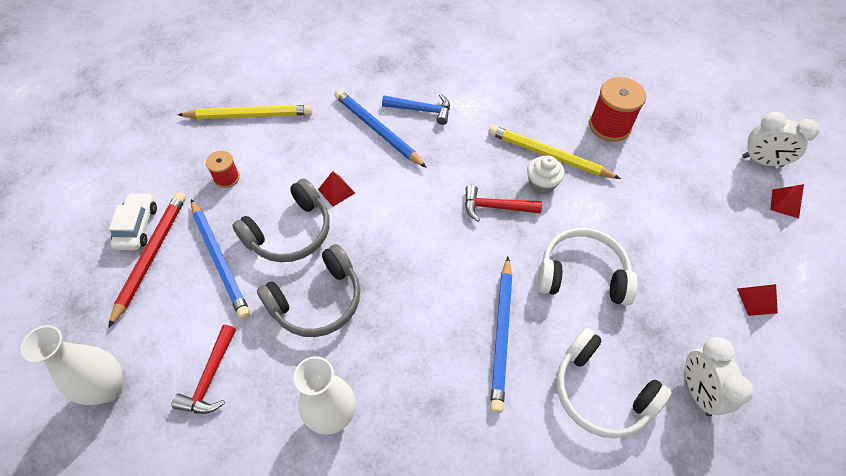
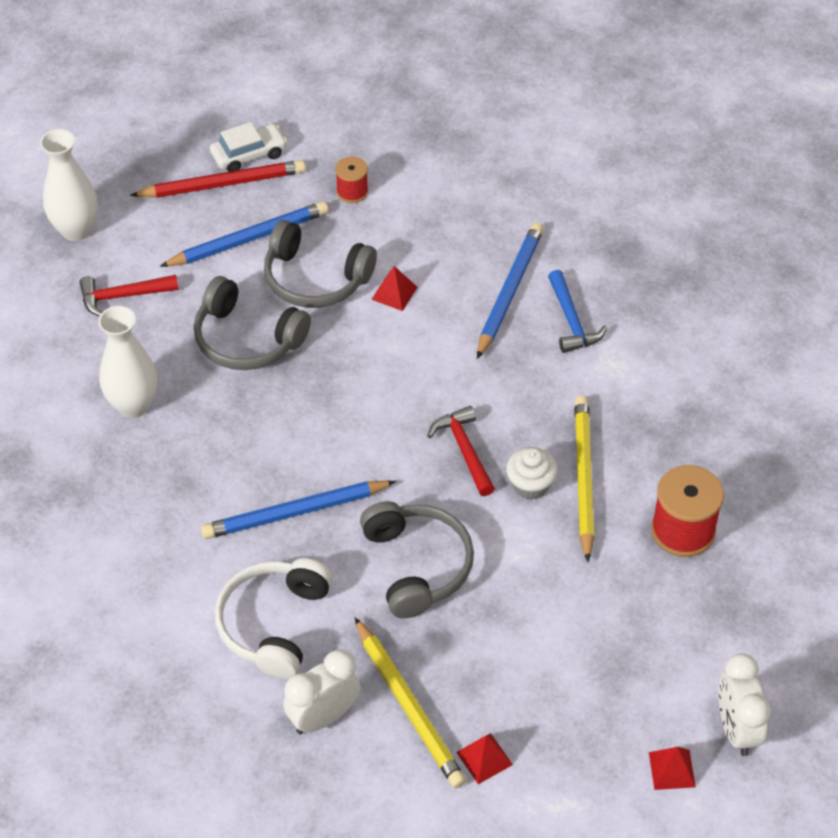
camera: 65 degrees right, 5 degrees down
(220, 260) = (249, 239): blue pencil -> blue pencil turned 150 degrees counterclockwise
(249, 115) = (452, 166): yellow pencil -> yellow pencil (409, 706)
(582, 275) = (417, 565): white headphones -> grey headphones

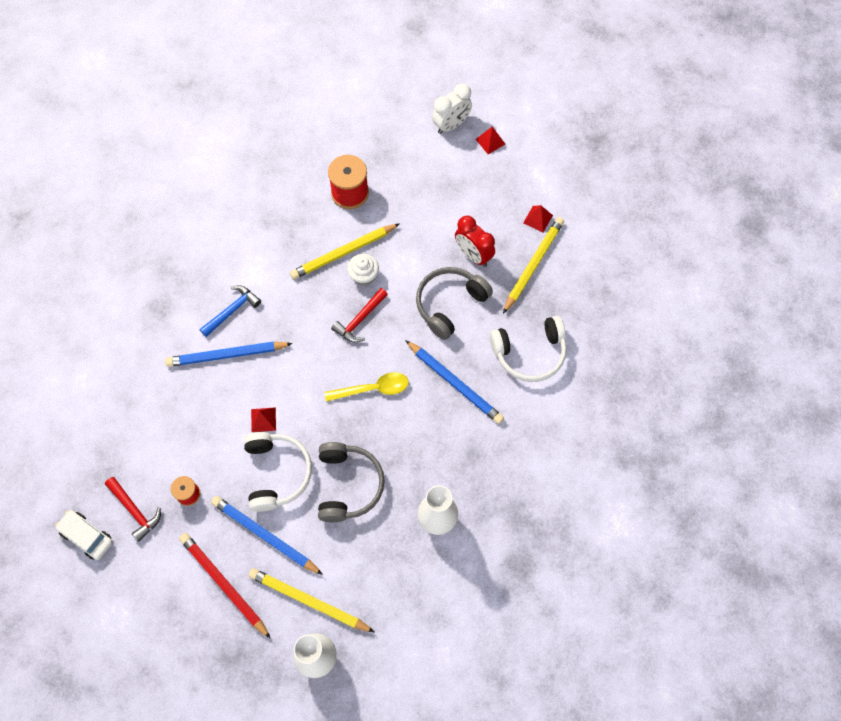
camera: 120 degrees left, 15 degrees up
(123, 296) = (357, 585): red hammer -> red hammer (135, 510)
(143, 247) = (309, 601): none -> yellow pencil
(249, 154) = (187, 584): white car -> white car (86, 536)
(315, 278) = (277, 473): grey headphones -> white headphones
(323, 717) = (565, 300): white clock -> none
(354, 419) = (373, 389): none -> yellow spoon
(477, 636) = (473, 255): none -> red clock

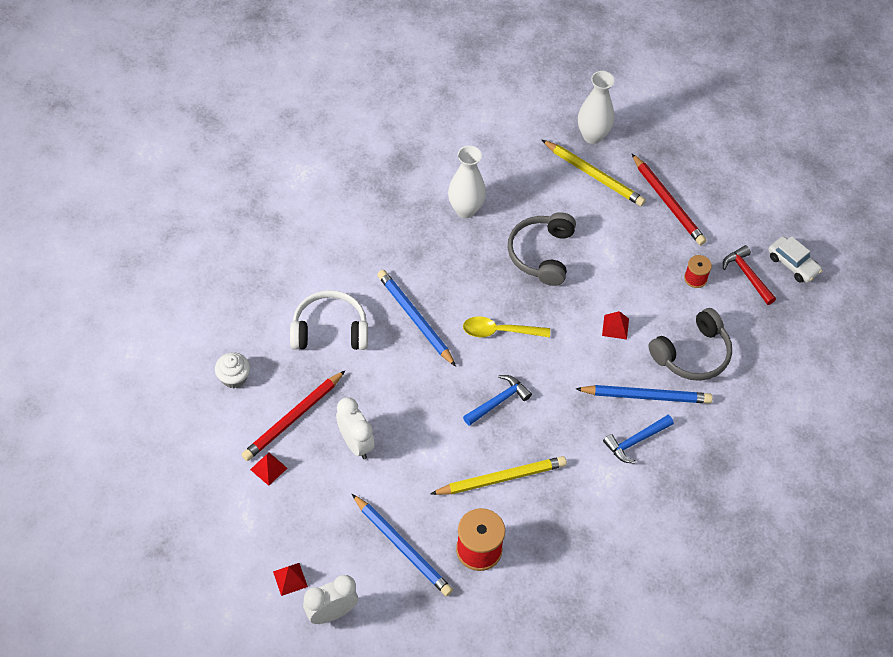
camera: 170 degrees left, 10 degrees down
(265, 535) = (626, 231): blue pencil -> blue pencil (402, 547)
(277, 473) = (608, 278): white headphones -> none
(360, 320) = (498, 401): red hammer -> blue hammer
(364, 276) = (484, 447): white cupcake -> white cupcake (234, 377)
(450, 304) = (397, 396): grey headphones -> grey headphones (692, 354)
(473, 255) = (355, 443): red clock -> white clock
(533, 265) = (293, 418): yellow pencil -> red pencil

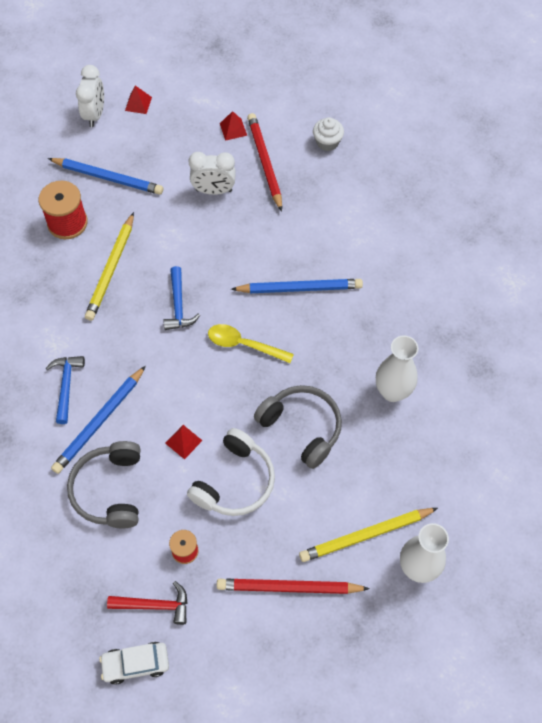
camera: 125 degrees right, 5 degrees up
(330, 330) = (329, 223): white headphones -> white headphones (235, 481)
(402, 547) = (108, 178): blue pencil -> blue pencil turned 150 degrees counterclockwise
(499, 331) = (244, 344): yellow spoon -> yellow spoon turned 105 degrees counterclockwise

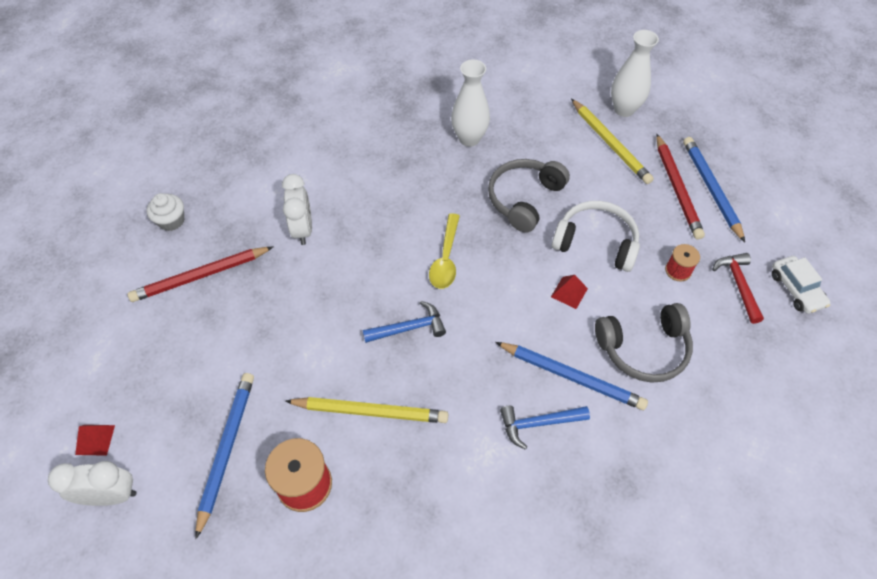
camera: 100 degrees left, 5 degrees down
(214, 190) = (244, 321): white clock -> white clock (303, 229)
(233, 129) = (147, 316): red pyramid -> none
(300, 288) = (369, 221): blue pencil -> blue pencil (711, 189)

